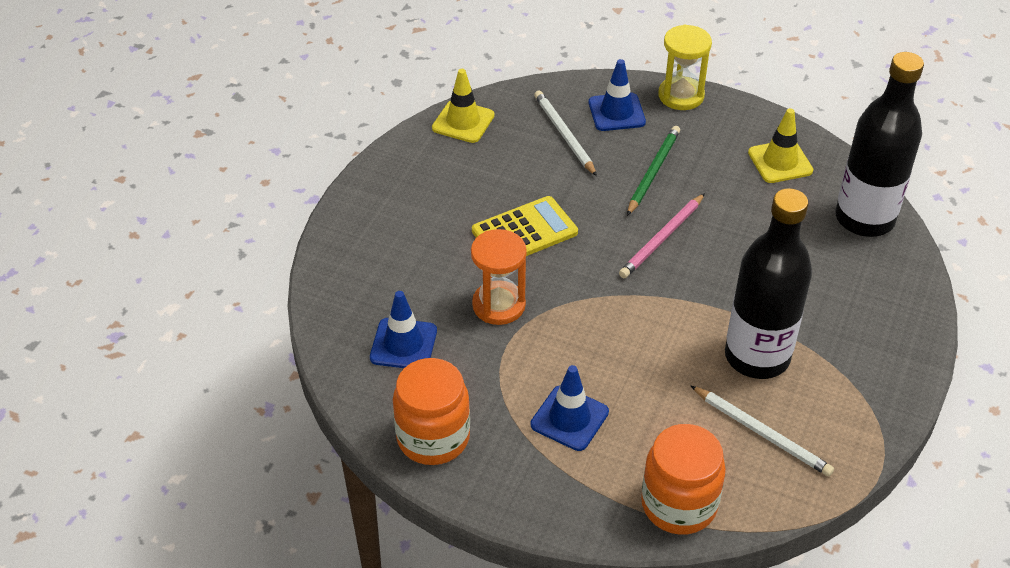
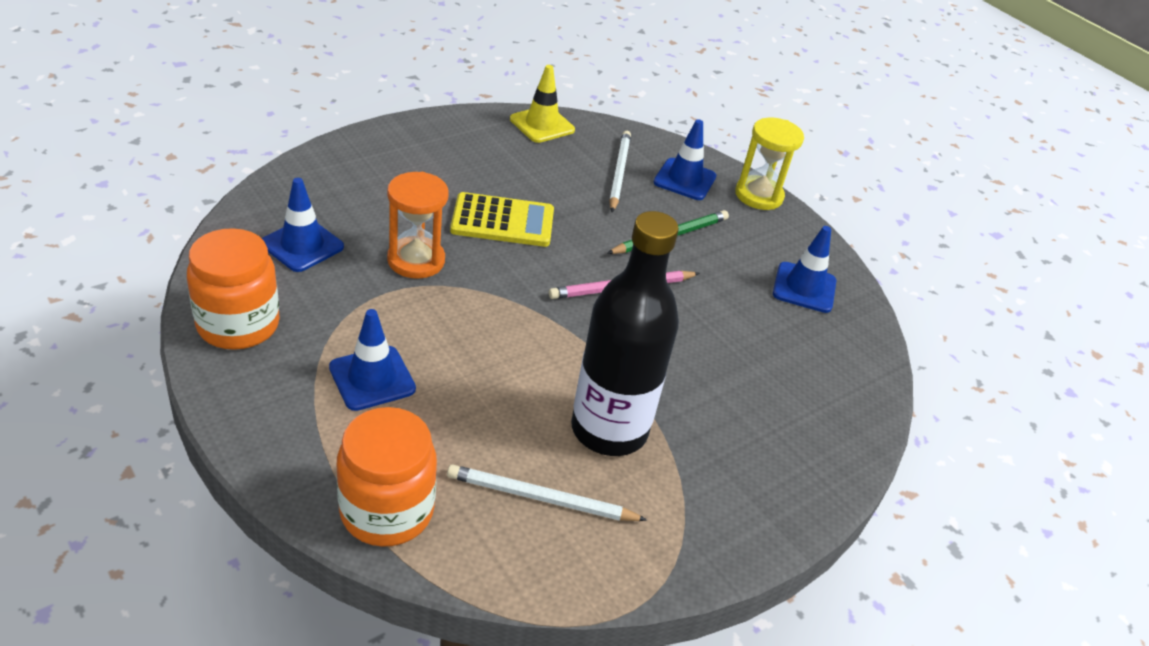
camera: 25 degrees right, 5 degrees down
(762, 433) = (541, 498): white pencil -> white pencil turned 120 degrees clockwise
(780, 162) = (804, 288): yellow traffic cone -> blue traffic cone
(864, 219) = (846, 375): black bottle -> none

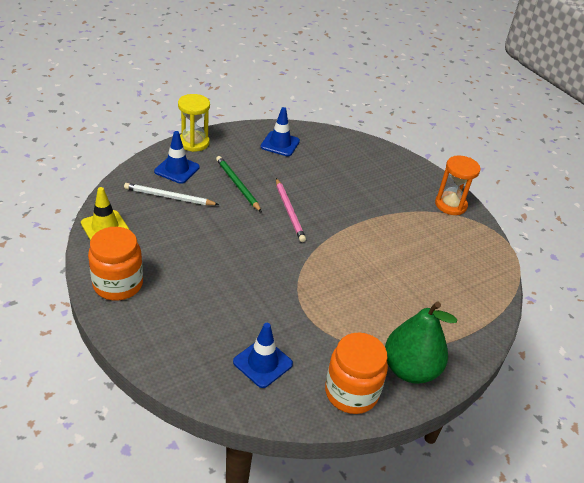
camera: 85 degrees left, 0 degrees up
(272, 396) = (410, 369): none -> green pear
(372, 378) = (385, 323): blue traffic cone -> none
(387, 511) = (476, 317): orange jar -> orange jar (118, 284)
(416, 260) = (273, 301): orange hourglass -> orange hourglass (450, 205)
(502, 221) = (227, 257): yellow calculator -> none
(541, 498) = (452, 259): white pencil -> none
(609, 430) = (401, 230): black bottle -> none

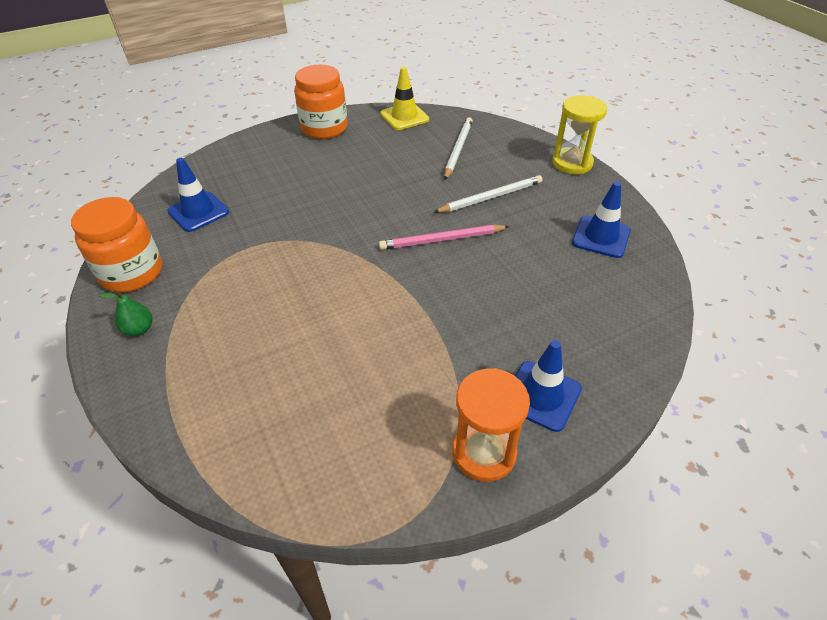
camera: 100 degrees right, 5 degrees up
(177, 169) = (511, 153): blue traffic cone -> blue traffic cone (541, 395)
(237, 185) = (491, 197): green pencil -> white pencil
(410, 369) = (139, 329): green pear -> green pear, size x0.42

